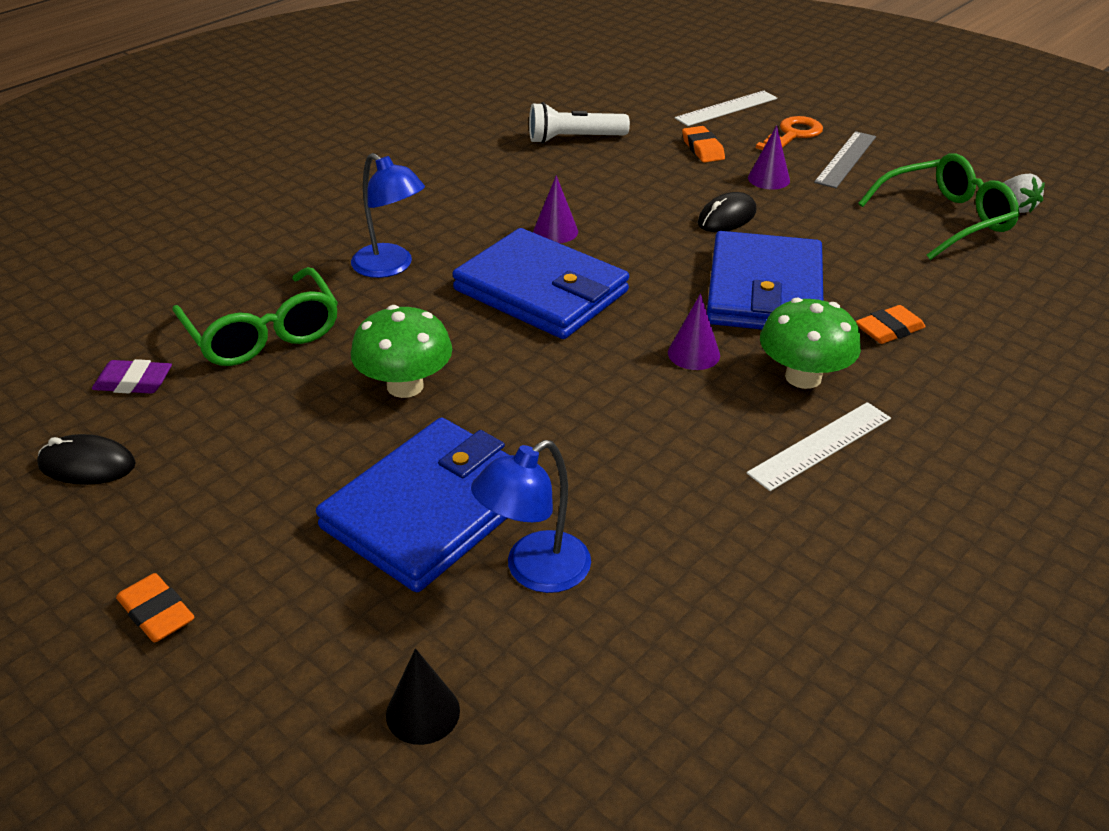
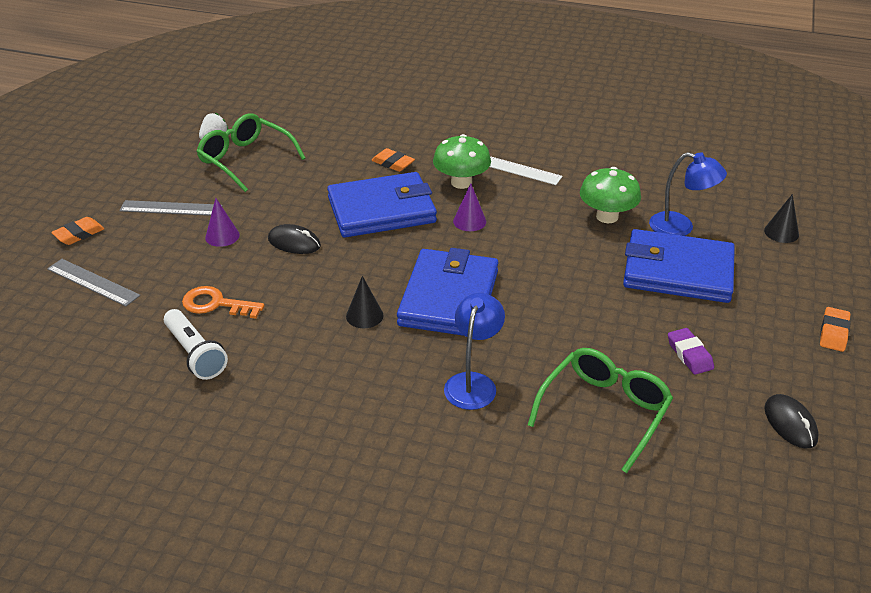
camera: 115 degrees left, 0 degrees up
(133, 382) = (710, 450): purple eraser -> purple eraser (689, 354)
(405, 386) = (595, 319): green mushroom -> green mushroom (607, 216)
(555, 231) = (364, 315): purple cone -> black cone
(702, 149) = (183, 277): orange eraser -> orange eraser (79, 234)
(726, 108) = (93, 282): white ruler -> grey ruler
(793, 135) = (136, 238): orange key -> orange key (215, 304)

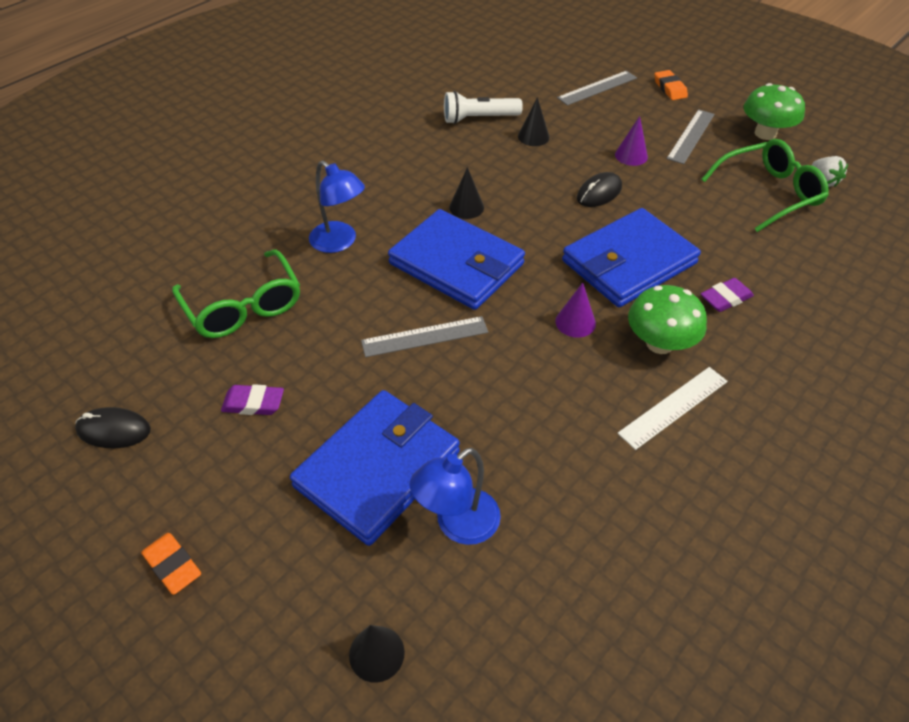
camera: 115 degrees right, 10 degrees up
(215, 304) = (533, 136): orange key -> black cone
(381, 210) = (628, 262): blue wallet -> blue wallet turned 45 degrees clockwise
(393, 163) = (725, 298): orange eraser -> purple eraser
(545, 289) = (425, 337): none -> grey ruler
(607, 216) = (522, 454): green mushroom -> green mushroom (765, 133)

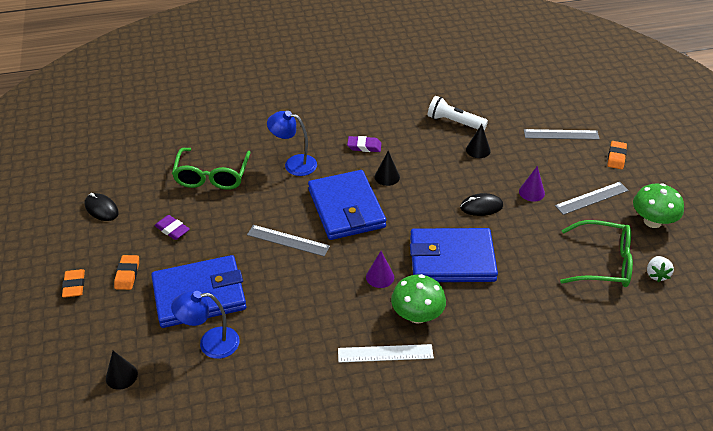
camera: 35 degrees right, 5 degrees down
(244, 501) = (127, 274): none -> orange eraser
(339, 242) = (294, 164): blue lamp -> blue lamp turned 120 degrees clockwise
(725, 298) = (490, 312): purple eraser -> purple eraser (364, 146)

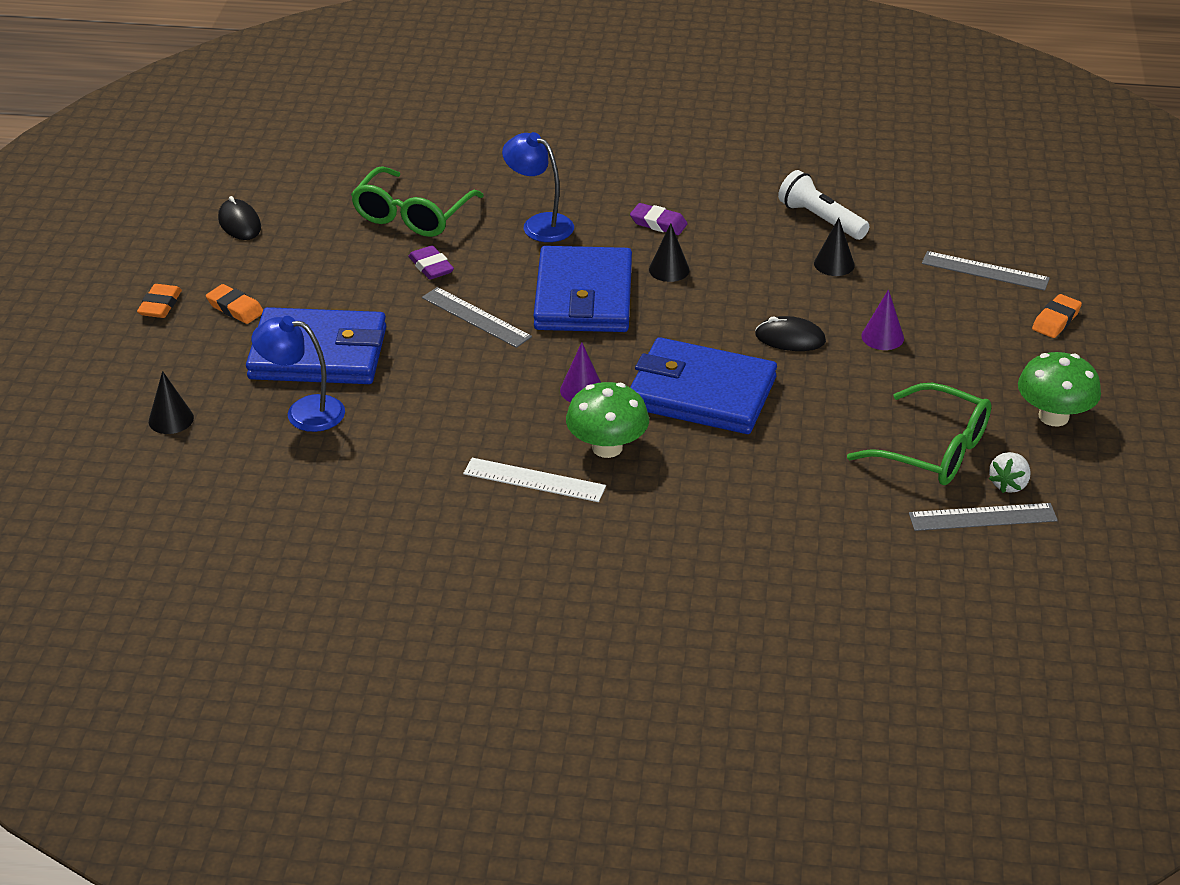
camera: 20 degrees right, 5 degrees down
(127, 274) = (235, 308): orange eraser -> orange eraser turned 75 degrees counterclockwise
(172, 230) = (322, 269): purple eraser -> purple eraser (431, 267)
(591, 198) = (975, 365): grey ruler -> grey ruler (982, 517)

